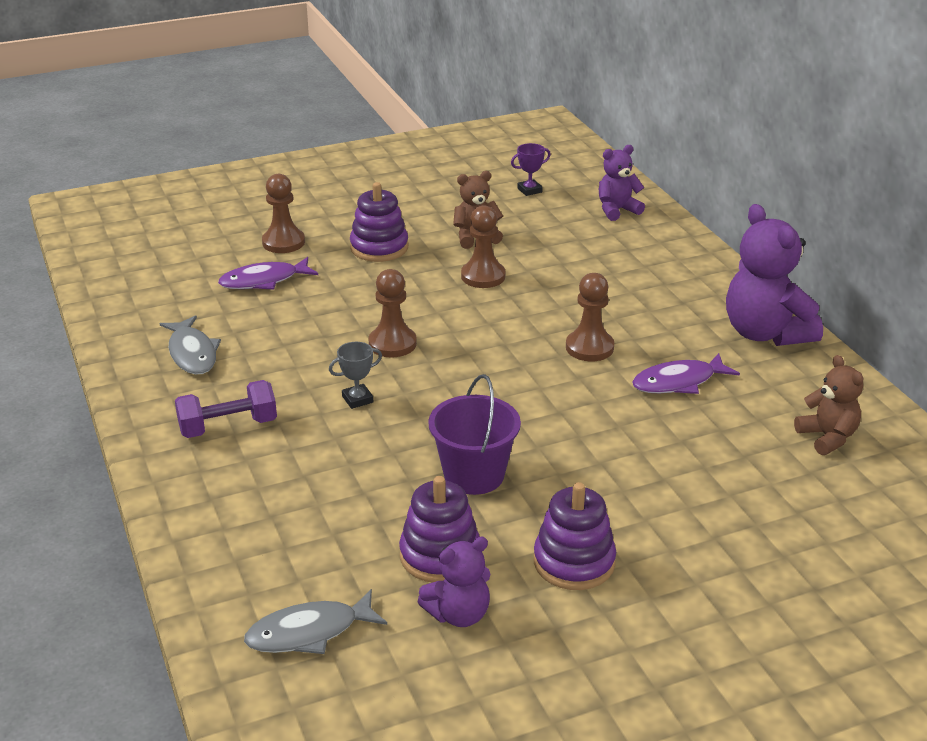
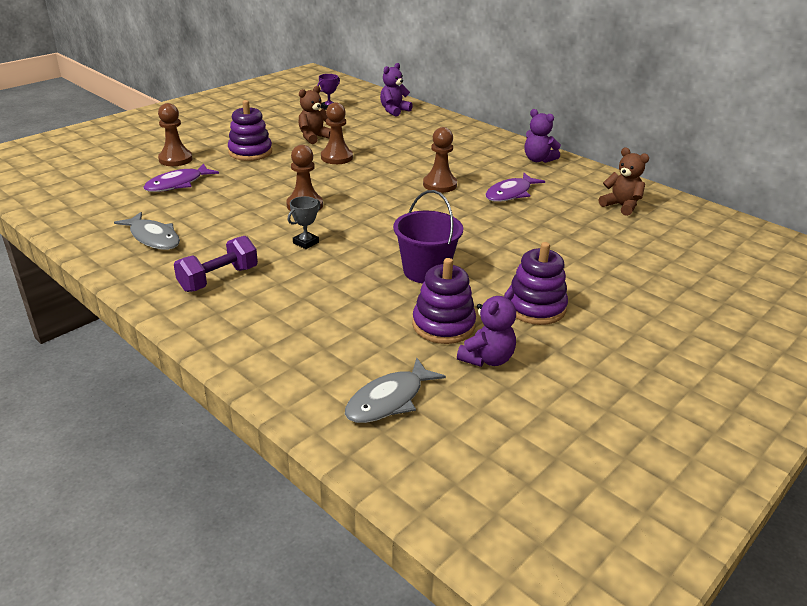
camera: 25 degrees left, 0 degrees up
(765, 333) = (538, 160): purple teddy bear -> purple teddy bear, size x0.57

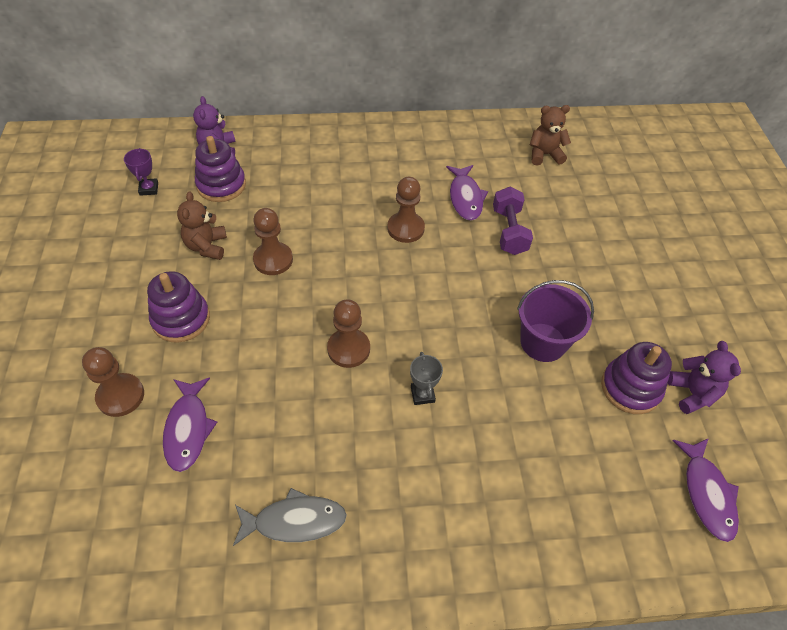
camera: 50 degrees left, 20 degrees up
(218, 279) = (431, 507): purple dumbbell -> purple dumbbell (509, 231)
(389, 400) = (706, 493): grey fish -> purple fish
(535, 307) = (646, 314): purple stacking toy -> purple stacking toy (221, 185)
(538, 160) = (424, 138): purple teddy bear -> none

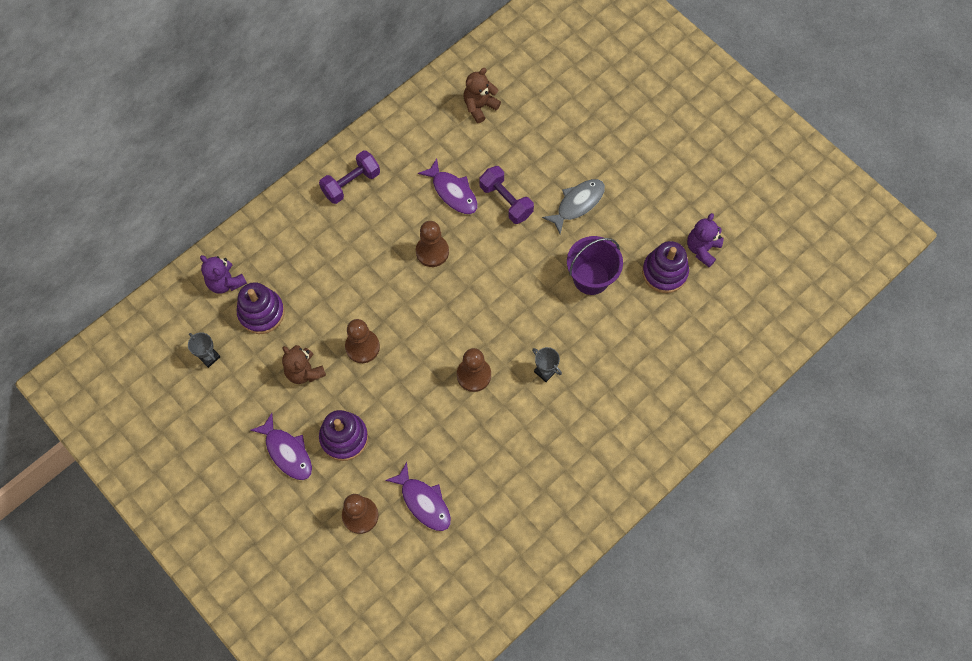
camera: 35 degrees left, 15 degrees up
(149, 189) = (209, 357): purple trophy -> grey trophy
(294, 521) = (536, 503): grey fish -> grey fish (577, 204)
(384, 145) = (351, 183): none -> purple dumbbell
(692, 393) = (702, 249): purple teddy bear -> purple teddy bear turned 105 degrees counterclockwise
(706, 493) = (746, 313): purple fish -> purple fish (287, 452)

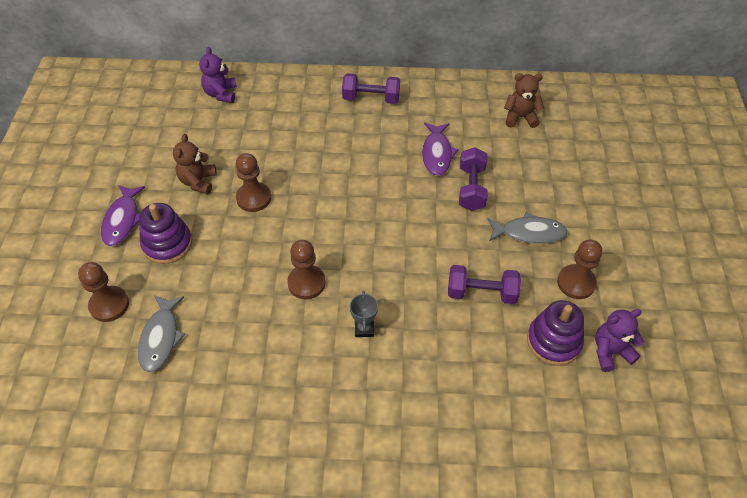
camera: 45 degrees right, 15 degrees down
(209, 357) = (155, 126): grey trophy -> none
(261, 313) = (219, 127): purple stacking toy -> none
(423, 502) = (160, 338): purple fish -> grey fish
(432, 251) = (376, 178): brown pawn -> brown pawn (576, 283)
(591, 278) = (481, 293): purple bucket -> purple dumbbell

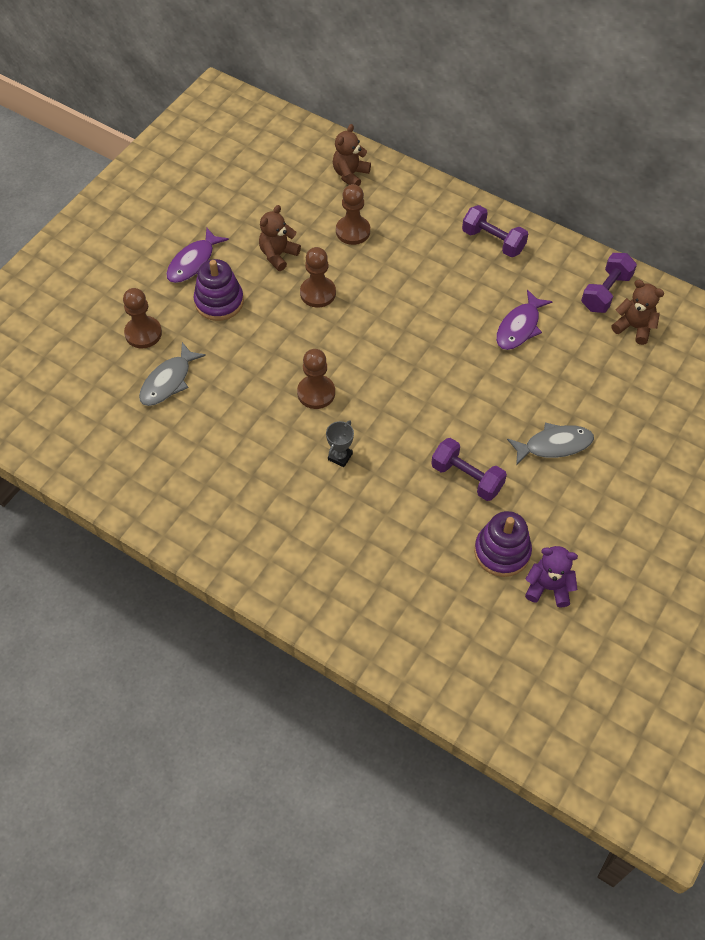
camera: 30 degrees right, 5 degrees up
(221, 94) = (350, 175): purple teddy bear -> brown teddy bear
(471, 188) = (529, 377): purple dumbbell -> purple dumbbell (605, 292)
(529, 232) = (554, 445): grey fish -> grey fish turned 45 degrees counterclockwise
(576, 283) = (564, 512): brown pawn -> brown pawn (353, 231)

